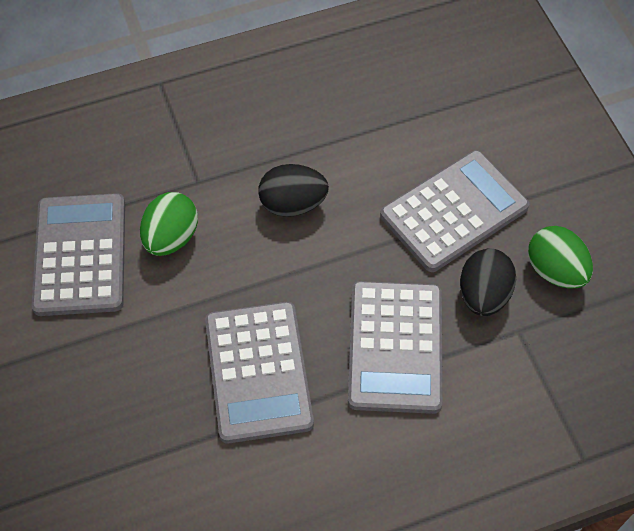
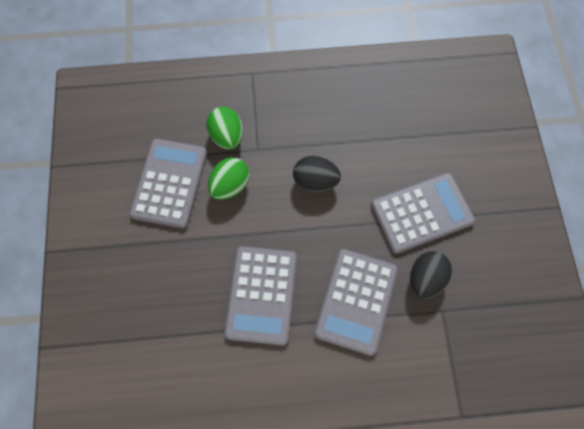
camera: 15 degrees right, 10 degrees up
(555, 271) = (479, 274): green egg -> green egg (227, 136)

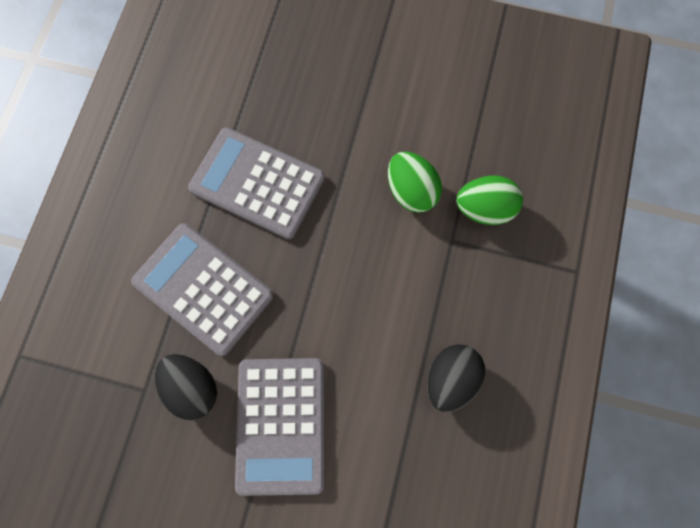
camera: 110 degrees right, 5 degrees up
(170, 183) = (439, 123): grey calculator -> none
(315, 181) = (379, 299): black egg -> black egg (450, 379)

